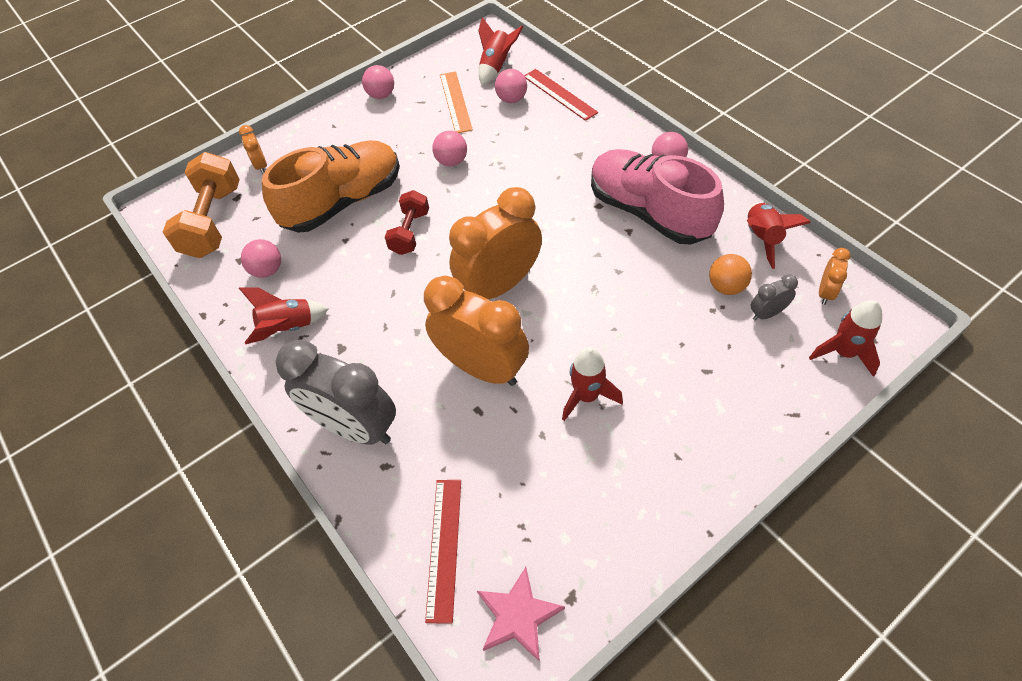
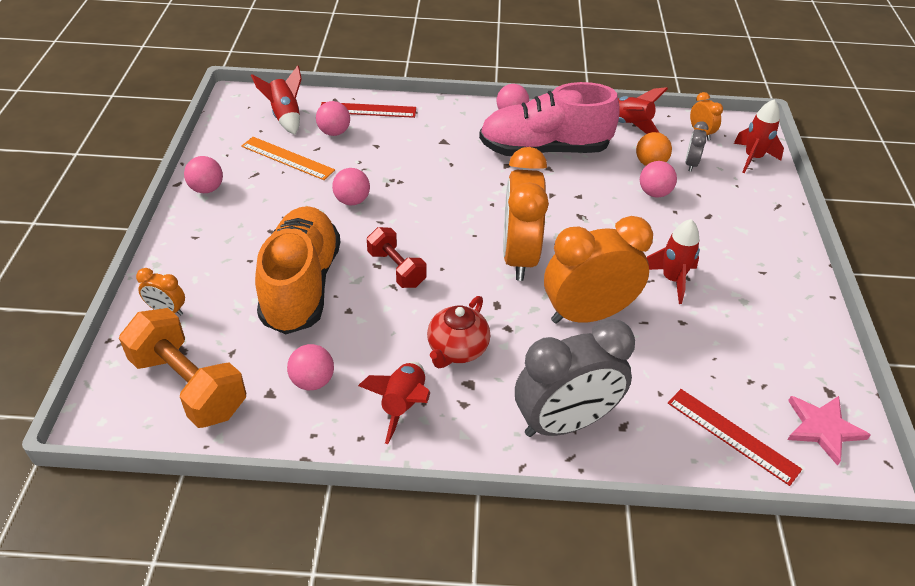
camera: 55 degrees left, 10 degrees down
(366, 319) = (457, 349): none -> red teapot
(688, 315) = (654, 193): none -> pink ball

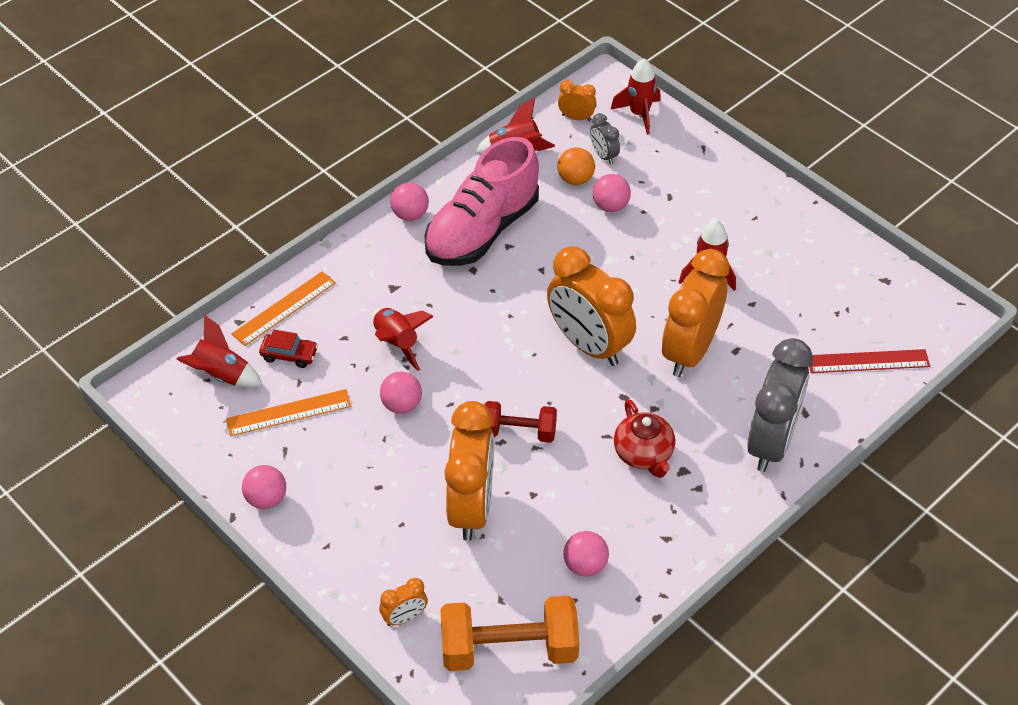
camera: 45 degrees left, 5 degrees up
(301, 285) = (471, 507): orange shoe -> orange clock
(334, 132) = (289, 355): pink ball -> red car
(368, 110) = (284, 308): red ruler -> orange ruler
(403, 405) = (664, 525): red rocket -> red rocket (397, 343)
(822, 428) = (907, 310): pink star -> none

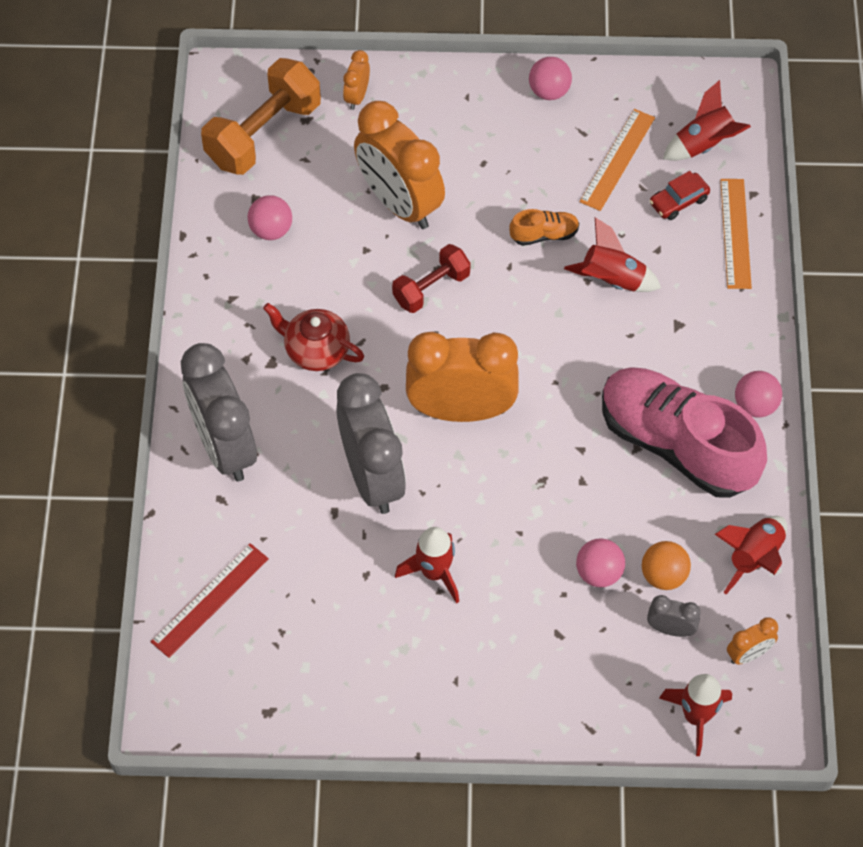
camera: 135 degrees right, 10 degrees up
(401, 405) = (544, 234): pink ball -> orange shoe
(482, 230) = (677, 444): pink shoe -> pink shoe turned 45 degrees counterclockwise
(689, 351) = (372, 477): orange clock -> grey clock

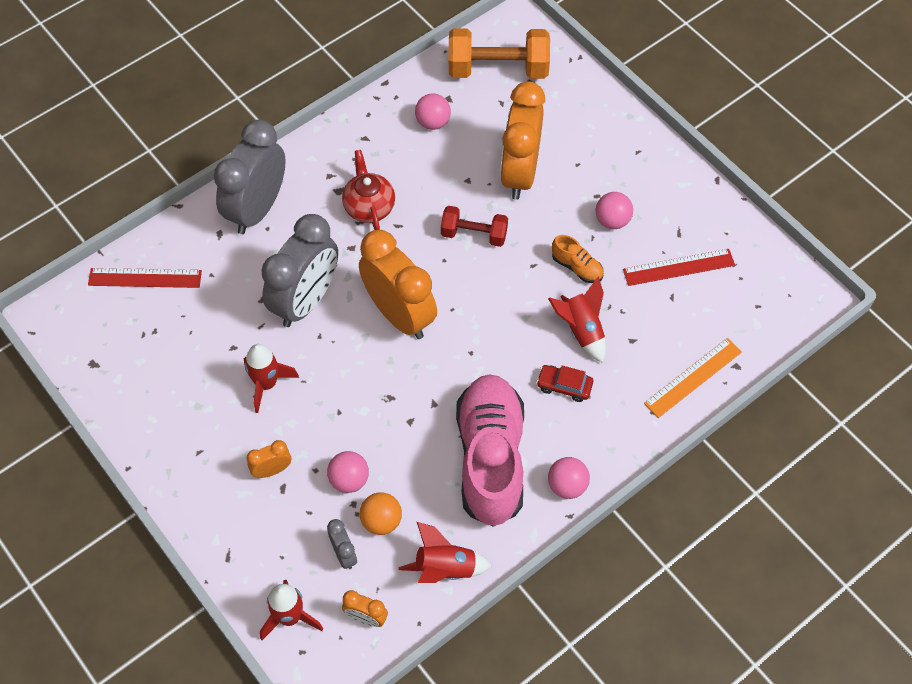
camera: 50 degrees right, 0 degrees up
(357, 96) = (575, 95): orange clock -> orange clock (272, 470)
(549, 91) = (690, 192): pink ball -> pink ball (612, 221)
(617, 159) = (678, 267): orange ruler -> red ruler
(678, 201) = (683, 325): red car -> red car (564, 386)
(704, 144) = (745, 309): red rocket -> none

